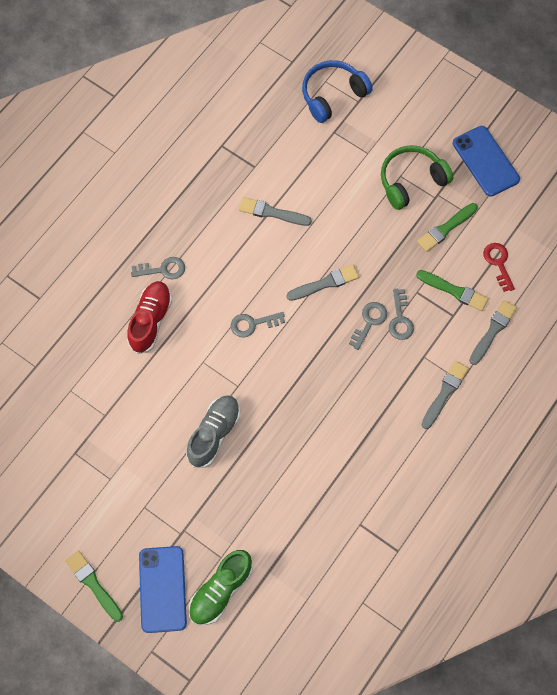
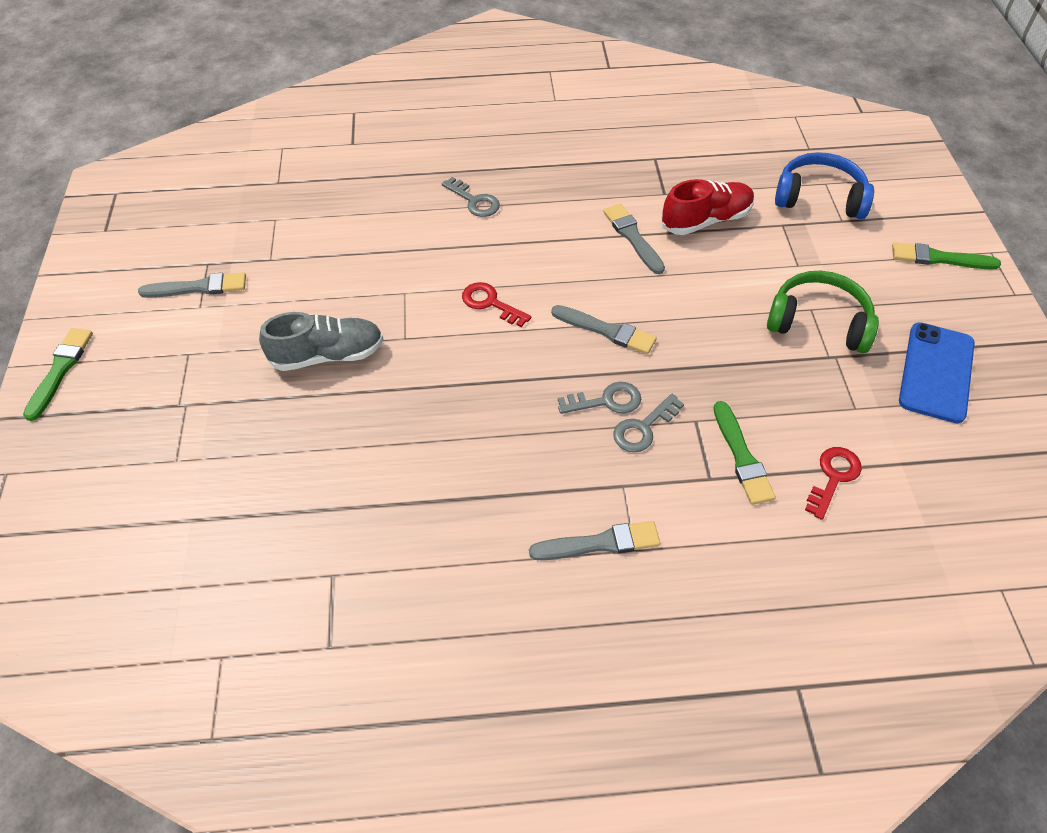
camera: 50 degrees right, 15 degrees down
(150, 321) = (409, 227): red shoe -> red shoe (706, 220)
(162, 589) = (95, 433): blue phone -> none
(221, 590) = (131, 488): green shoe -> none
(253, 324) = (490, 303): grey key -> red key
(446, 228) = (807, 393): green brush -> green brush (939, 258)
(493, 331) = (740, 537): grey brush -> grey brush (198, 287)

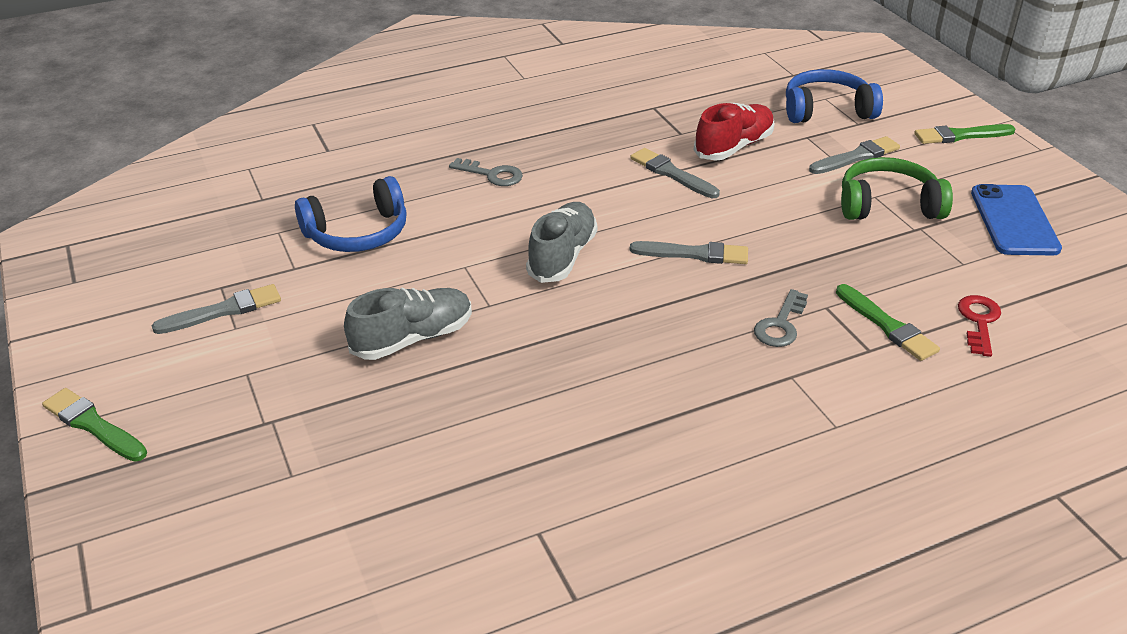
camera: 20 degrees left, 15 degrees down
(60, 370) = (93, 425): green brush -> green brush turned 45 degrees counterclockwise
(336, 236) = (358, 233): none -> blue headphones
(490, 303) = (562, 256): red key -> grey shoe
(599, 543) = (798, 430): grey brush -> grey brush (856, 157)
(606, 401) = (730, 311): grey key -> none

